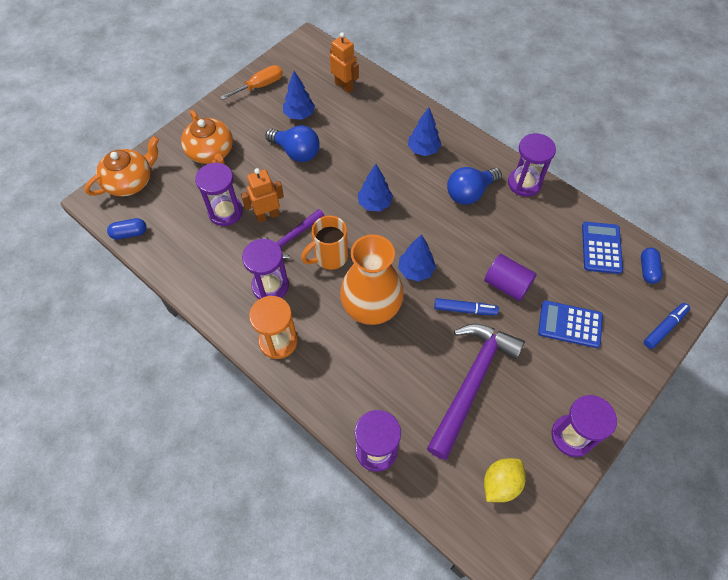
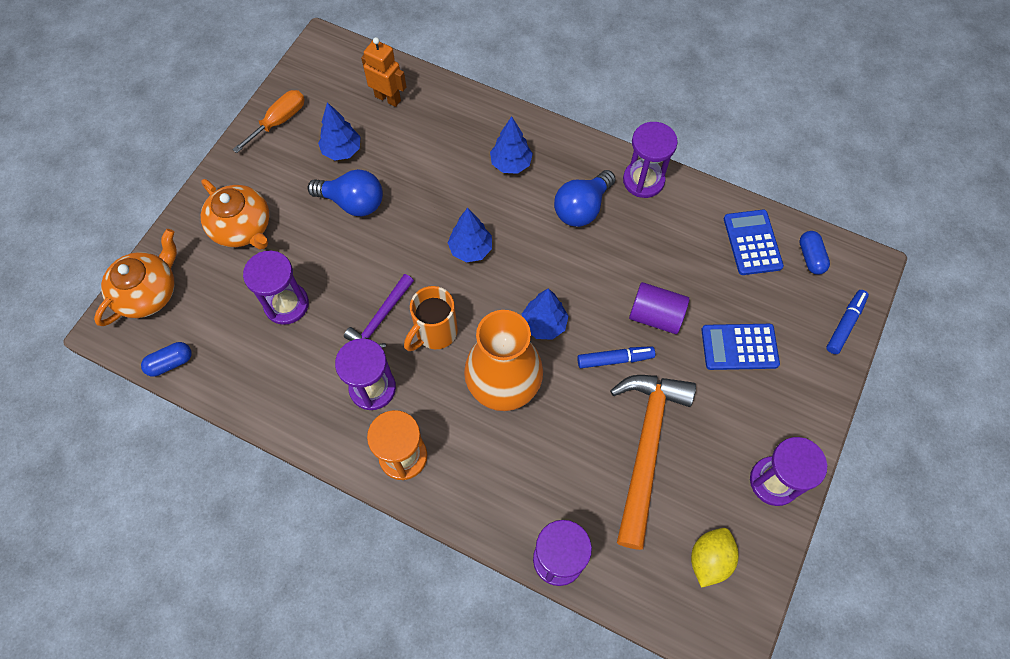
camera: 15 degrees left, 5 degrees up
(267, 215) = (341, 296): orange robot -> none
(472, 383) = (646, 448): purple hammer -> orange hammer

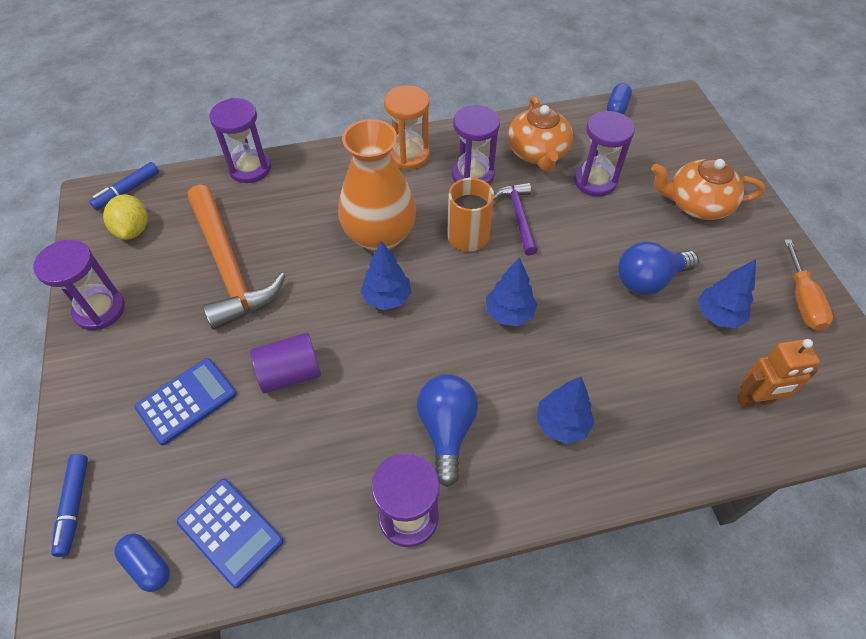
camera: 140 degrees right, 10 degrees down
(148, 292) = (690, 129): orange teapot -> orange teapot (537, 153)
(615, 359) = (302, 312): blue marker -> blue marker (127, 191)

